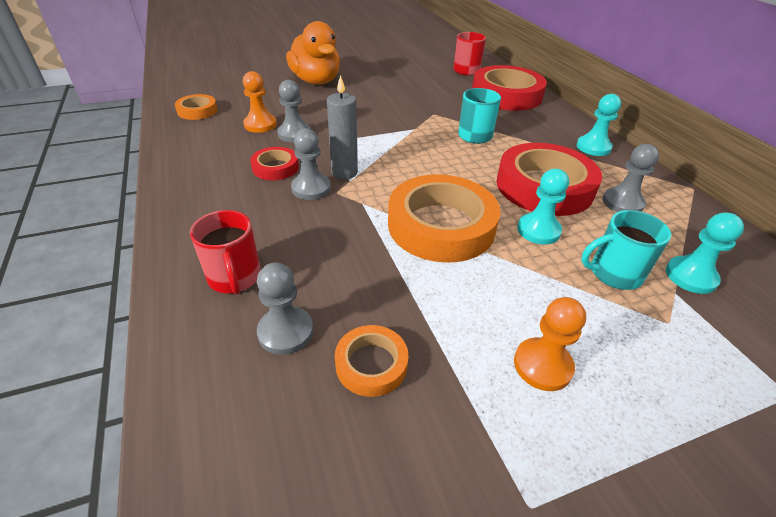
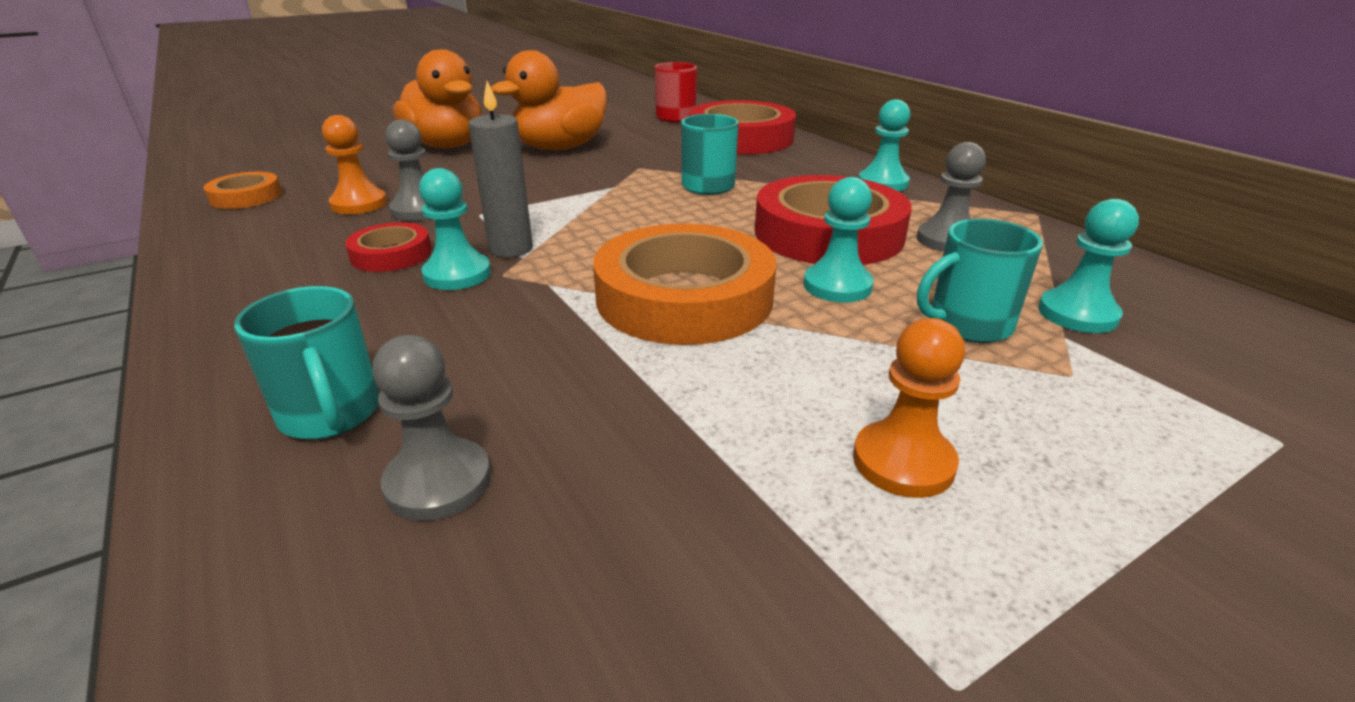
camera: 10 degrees left, 10 degrees down
(235, 278) = (331, 414): red mug -> turquoise mug
(311, 188) = (457, 274): grey pawn -> turquoise pawn
(371, 364) = (608, 507): orange tape -> none
(386, 91) = (560, 148): none -> orange duck

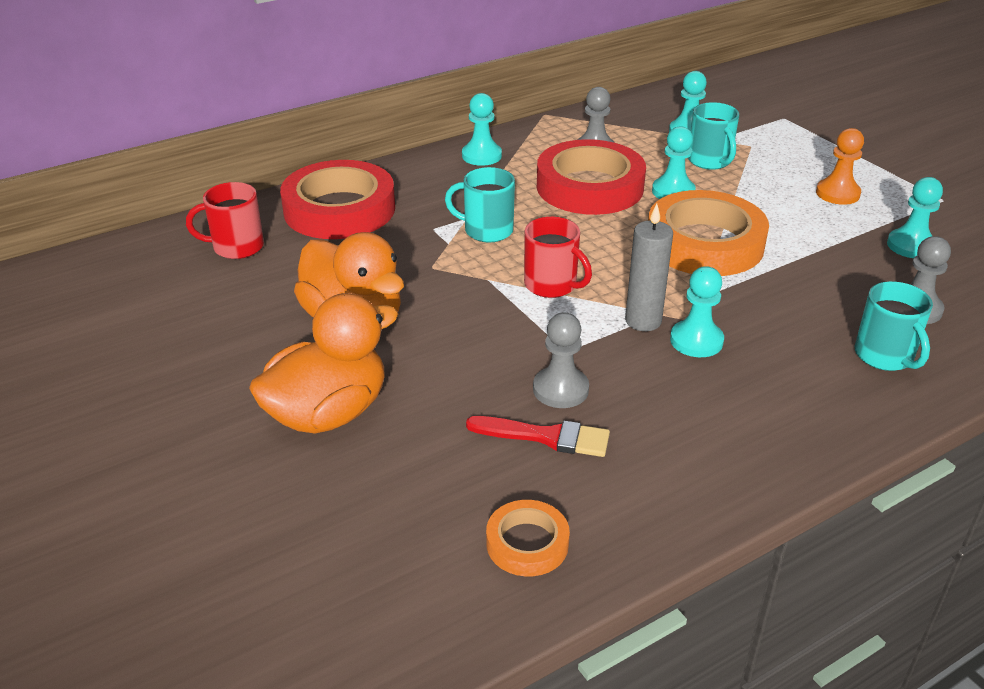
camera: 90 degrees left, 5 degrees up
(331, 414) = (885, 356): turquoise mug -> turquoise mug turned 105 degrees clockwise
(359, 204) = (546, 437): orange pawn -> red brush
(391, 254) = (667, 383): red tape -> none
(596, 210) = (552, 285): none -> red mug
(677, 535) = (911, 246): none -> turquoise pawn

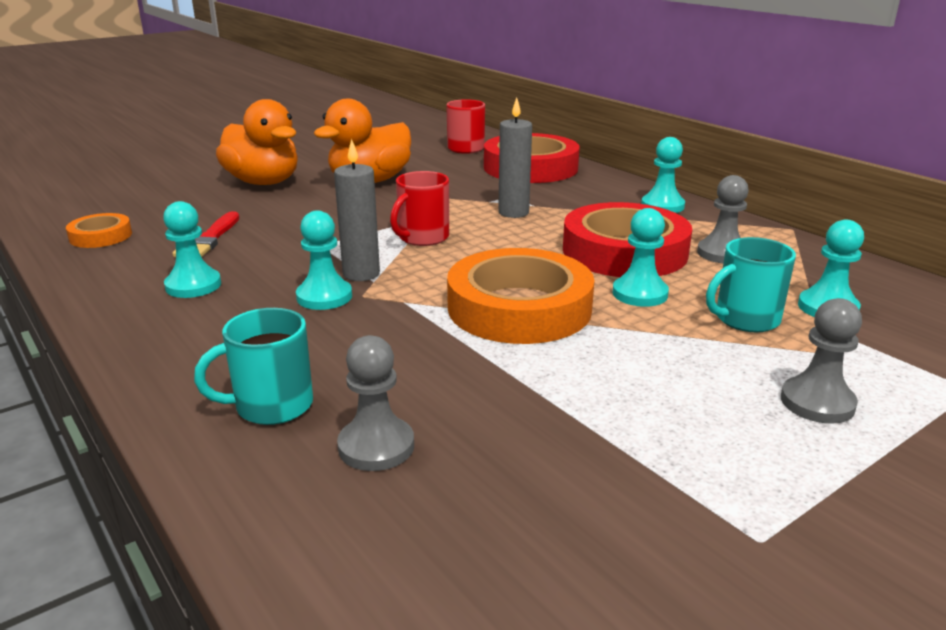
camera: 85 degrees right, 10 degrees down
(487, 230) = (513, 213): turquoise mug -> grey candle
(560, 389) = (266, 243): grey pawn -> grey pawn (817, 403)
(837, 193) = (709, 416): orange pawn -> none
(911, 246) = (560, 469): turquoise pawn -> turquoise pawn (193, 285)

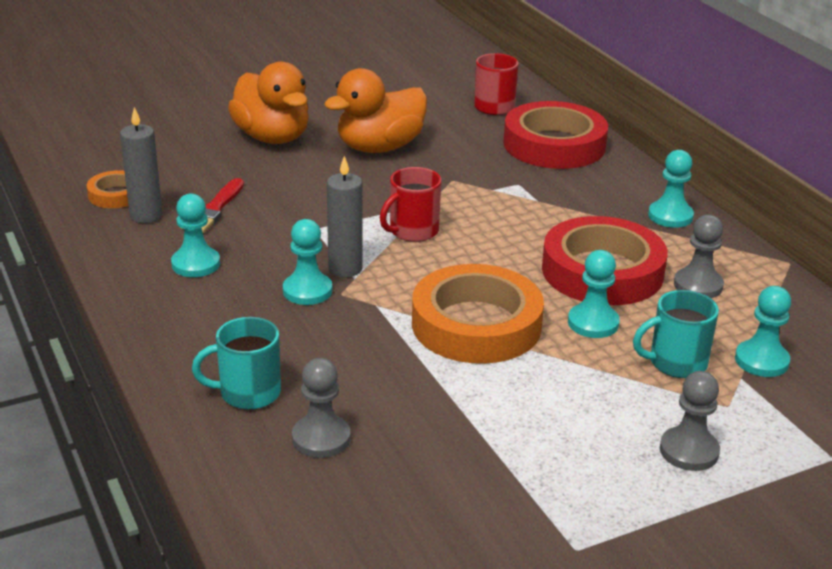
camera: 10 degrees right, 5 degrees up
(513, 213) = (512, 208): grey candle -> grey candle (146, 216)

